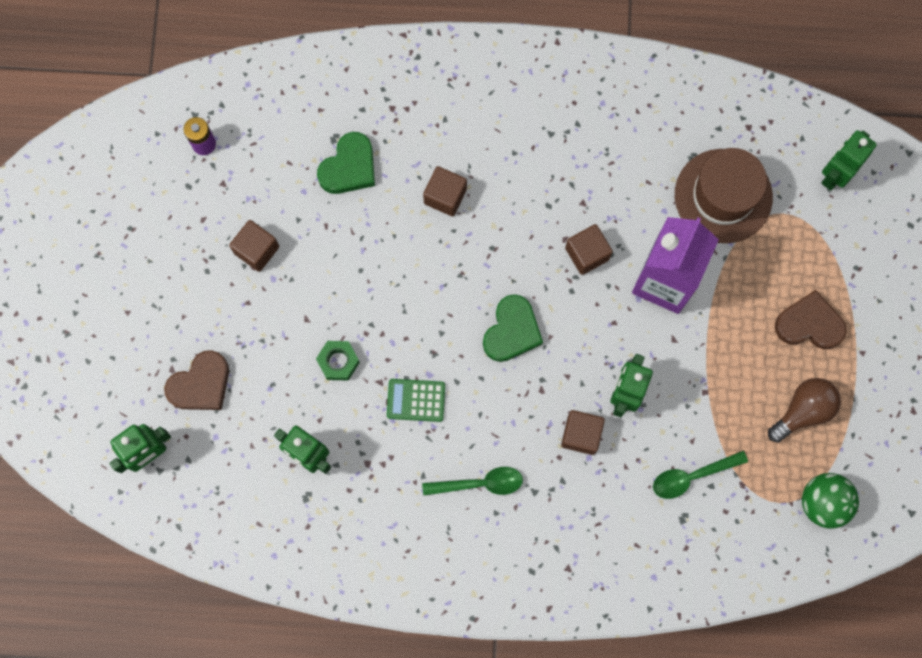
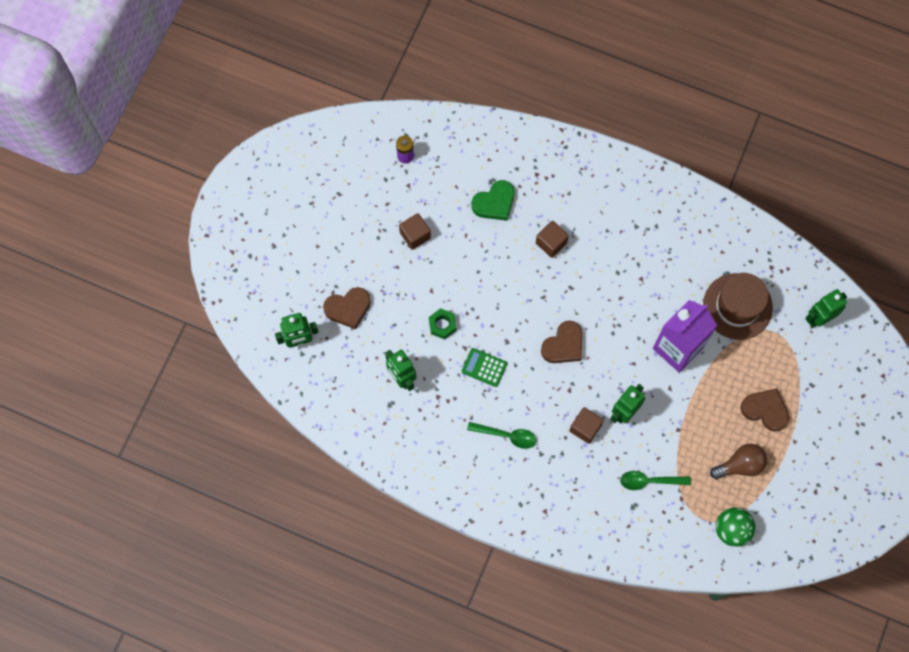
camera: 20 degrees right, 5 degrees down
(512, 331) = (563, 345): green heart -> brown heart
(587, 254) = (632, 312): brown cube -> none

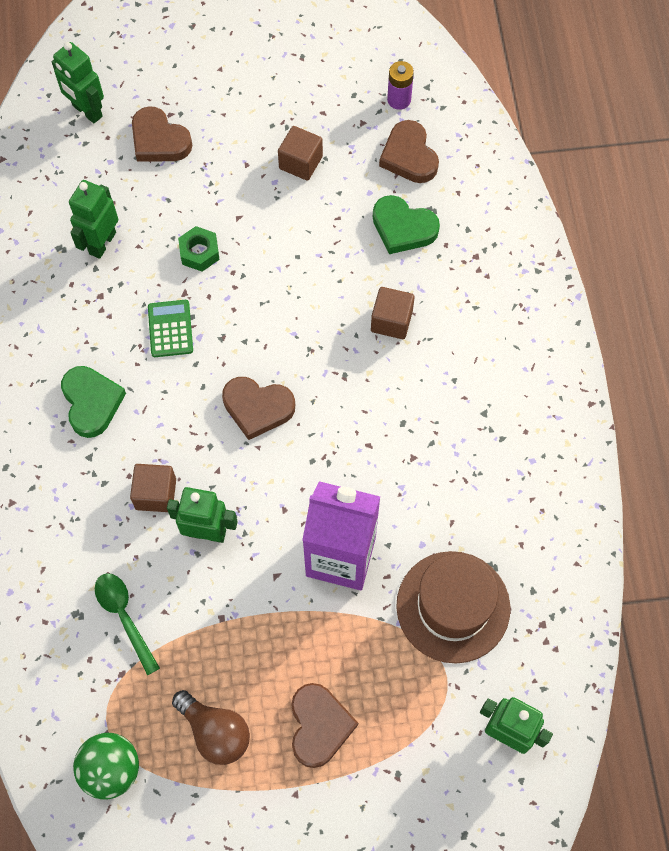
camera: 60 degrees right, 5 degrees down
(448, 172) = (409, 156): none -> brown heart
(507, 435) = (91, 402): green spoon -> green heart

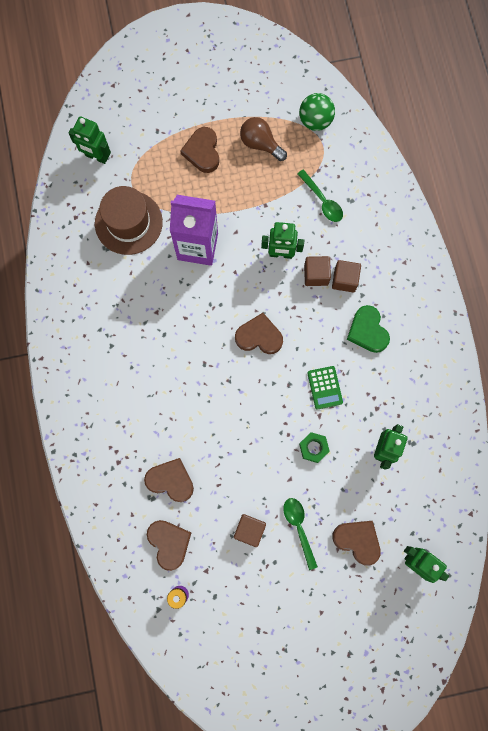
camera: 175 degrees right, 10 degrees up
(234, 160) = (299, 528): none -> green spoon
(391, 321) = (175, 406): brown cube -> brown cube (344, 280)
(403, 228) = (170, 480): green heart -> brown heart

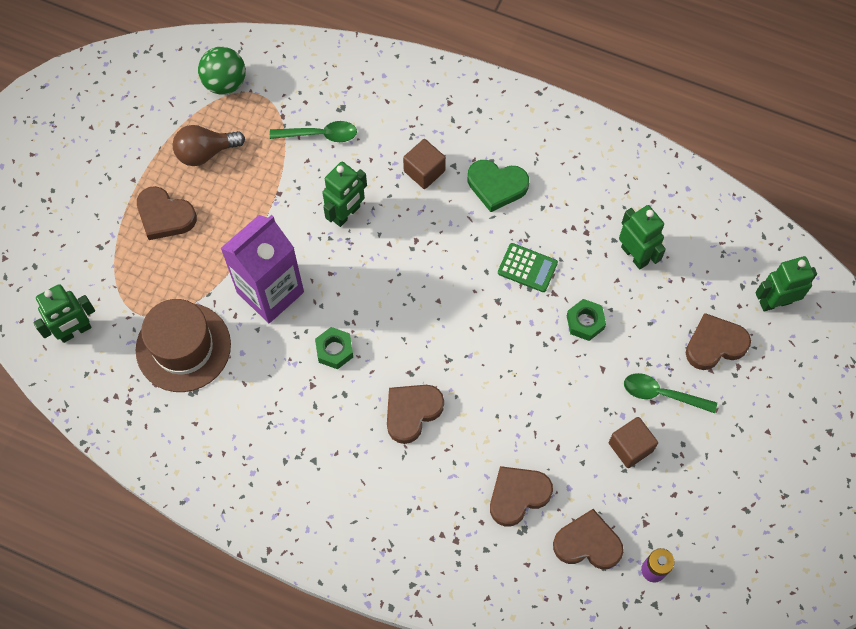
camera: 55 degrees left, 10 degrees down
(187, 309) = (334, 350): none -> green nut
(259, 336) = (422, 296): brown heart -> brown heart (412, 412)
(316, 275) = (397, 195): brown cube -> none

